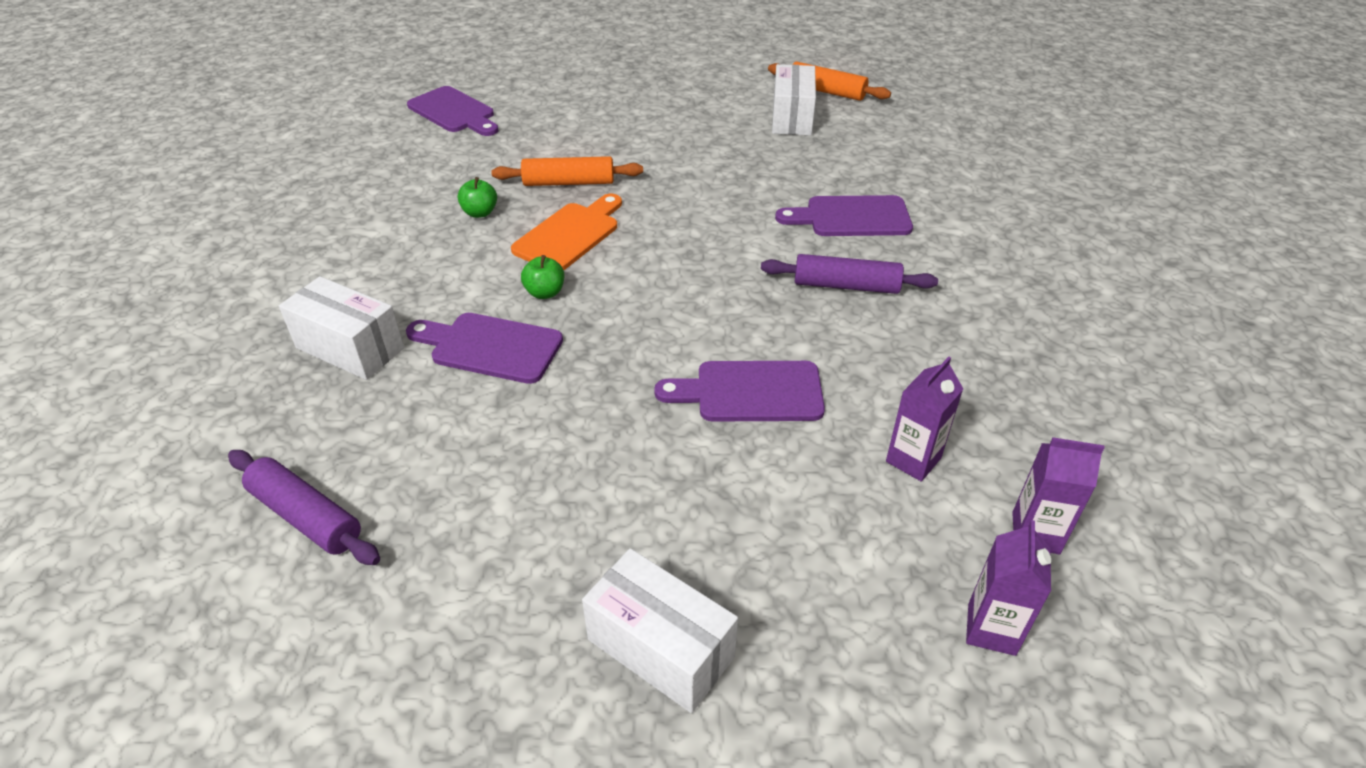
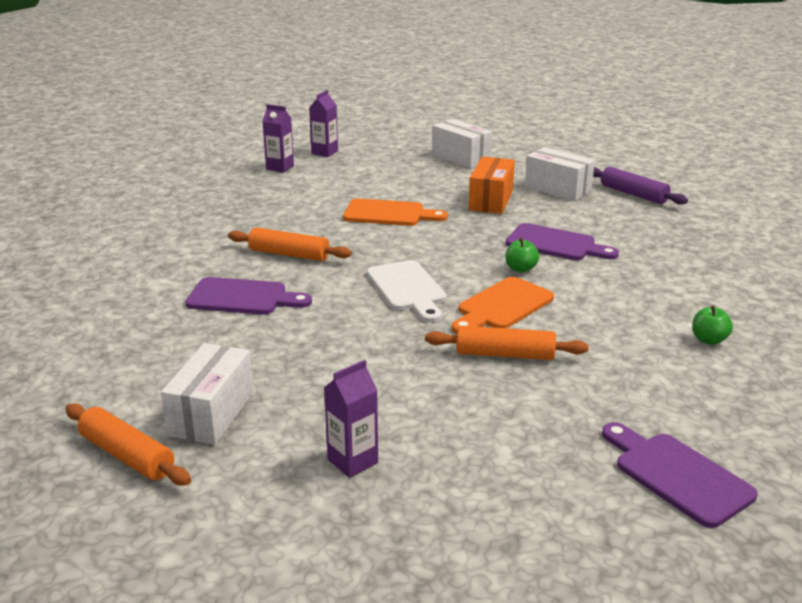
camera: 170 degrees left, 15 degrees down
(350, 348) = (655, 251): white box -> white box (557, 189)
(480, 213) = (592, 332): green apple -> green apple (709, 340)
(585, 456) = (491, 200): none -> orange box
(678, 247) = (407, 289): none -> white cutting board
(750, 392) = (389, 214): purple cutting board -> orange cutting board
(846, 286) = (289, 254): purple rolling pin -> orange rolling pin
(913, 460) = (316, 187): purple carton -> purple carton (353, 461)

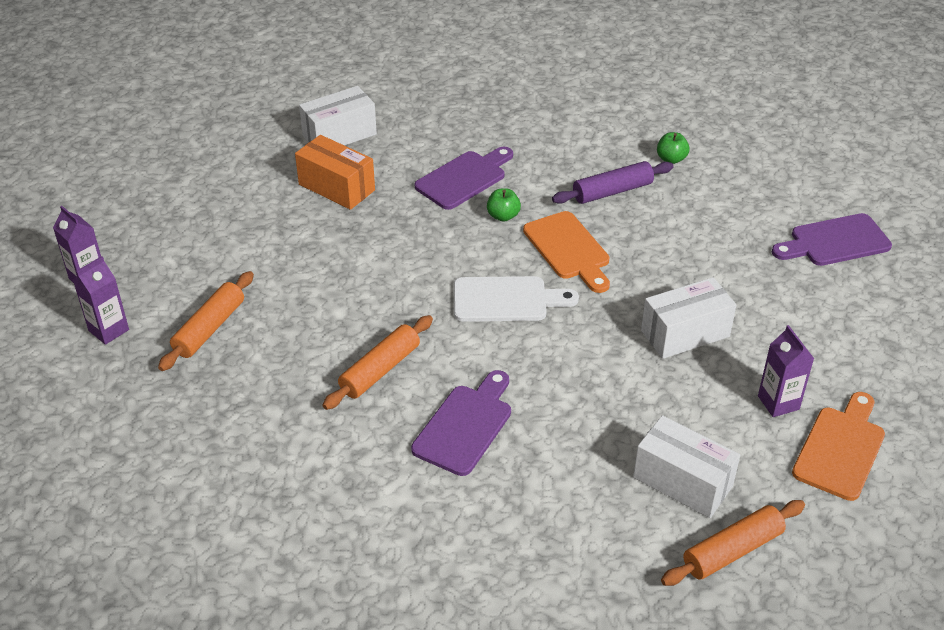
camera: 70 degrees left, 15 degrees up
(389, 214) = (321, 269): orange cutting board -> orange cutting board (840, 449)
(461, 157) = (200, 173): white box -> white box (685, 333)
(505, 354) = (651, 273): orange rolling pin -> orange rolling pin (209, 328)
(633, 194) = (385, 94): purple rolling pin -> purple rolling pin (612, 191)

